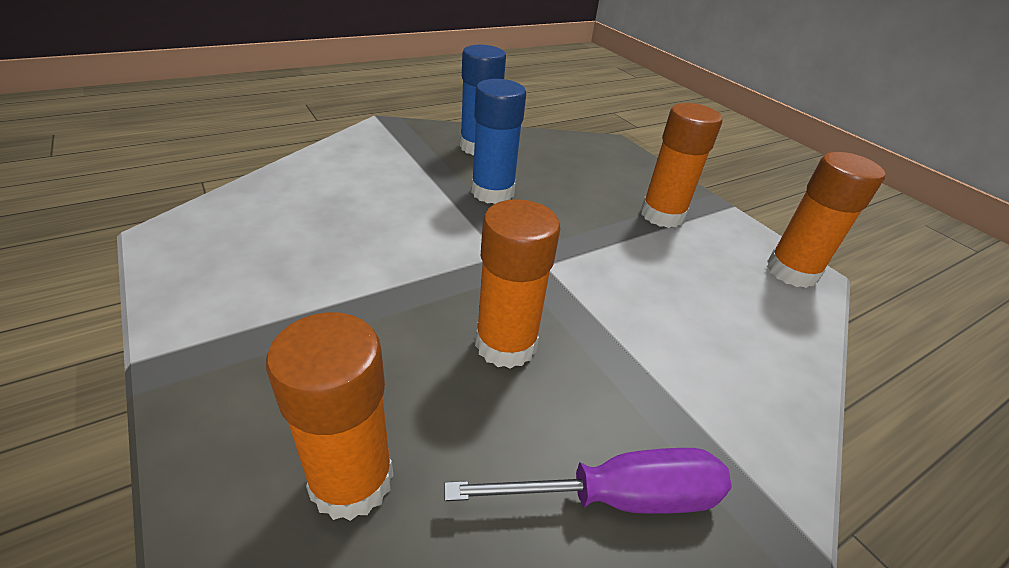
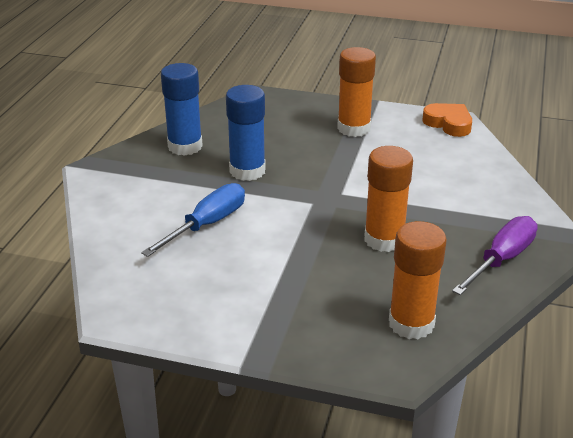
camera: 40 degrees left, 5 degrees down
(376, 212) = (207, 224): none -> blue screwdriver
(792, 271) = (448, 123): orange glue stick -> orange heart

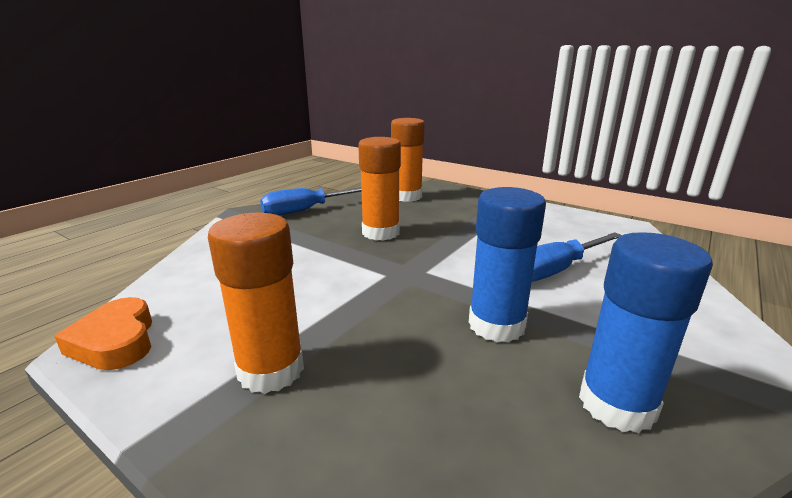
camera: 160 degrees left, 10 degrees down
(501, 259) = (306, 210): purple screwdriver -> blue screwdriver

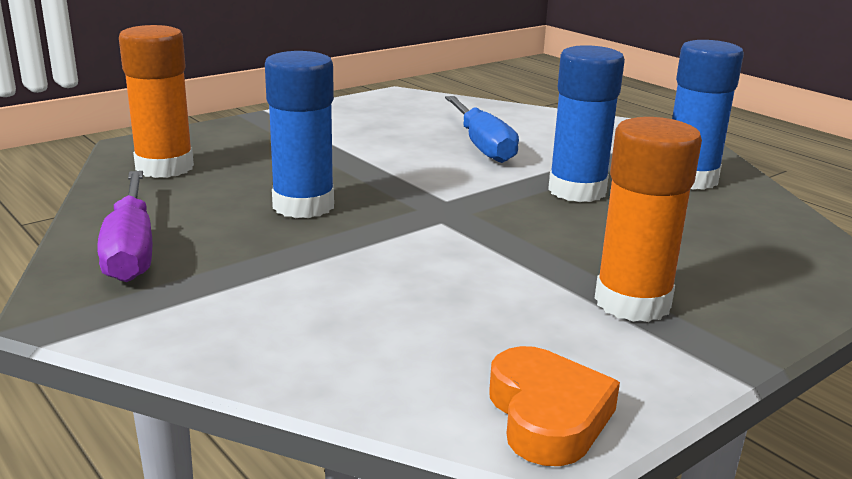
camera: 75 degrees left, 0 degrees up
(116, 341) = (547, 415): orange heart -> orange heart turned 90 degrees counterclockwise
(306, 210) = (131, 249): blue screwdriver -> purple screwdriver
(381, 233) = (303, 206): orange glue stick -> blue glue stick

